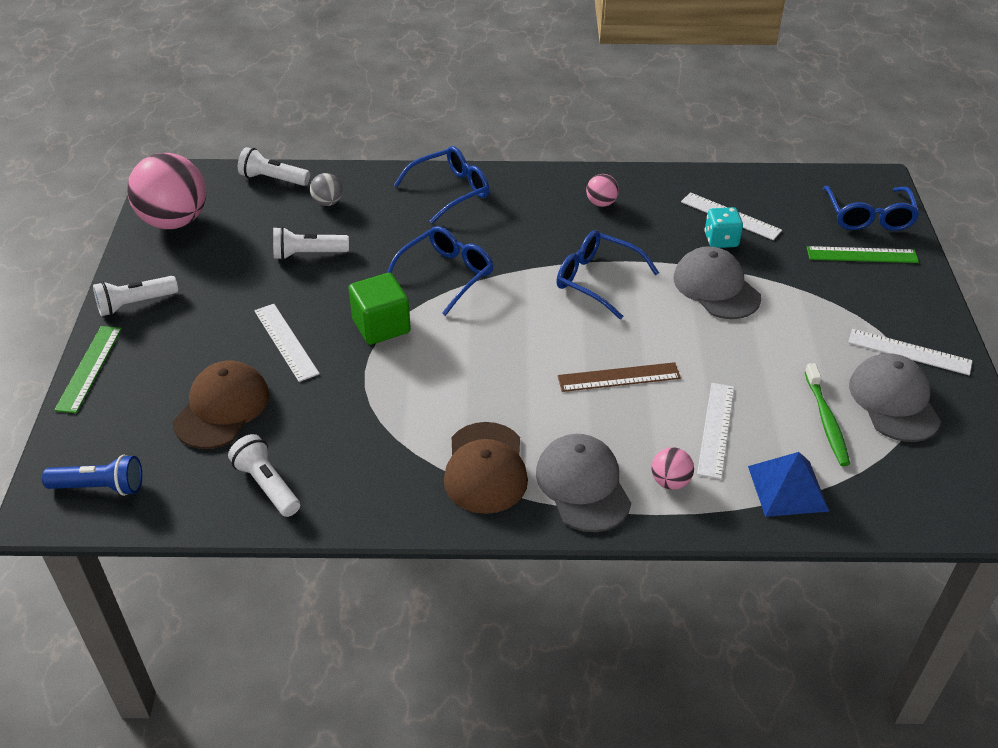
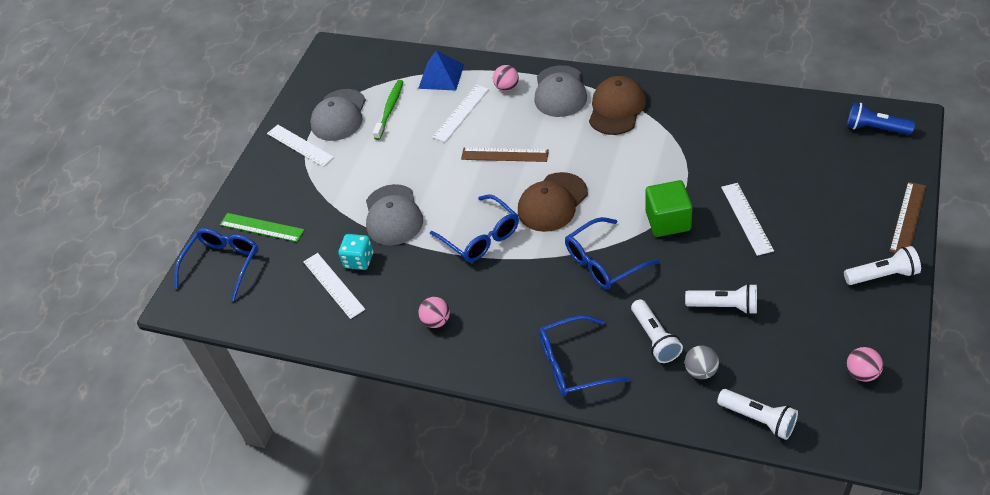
camera: 155 degrees left, 5 degrees up
(89, 368) = (907, 218): green ruler -> brown ruler
(174, 221) = (862, 373): pink ball -> pink ball, size x0.44
(222, 408) = (795, 171): brown cap -> brown cap (552, 202)
(267, 485) = (760, 116): white flashlight -> white flashlight (655, 338)

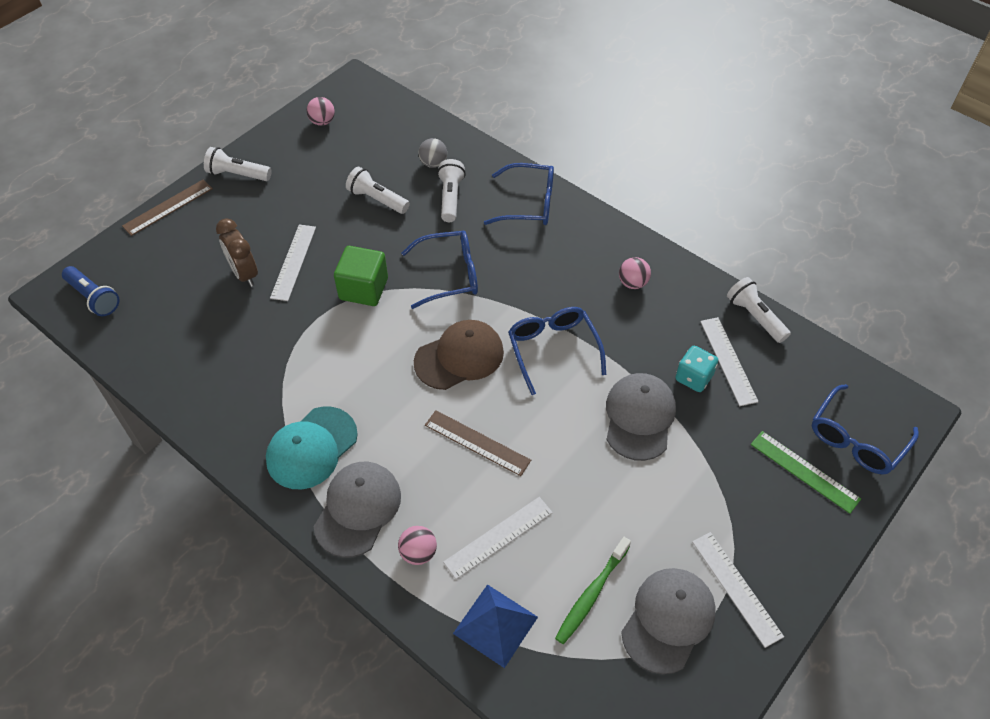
camera: 165 degrees left, 5 degrees up
(616, 108) = (311, 448): brown cap -> turquoise cap
(758, 419) = (417, 122): white flashlight -> white flashlight (755, 317)
(777, 192) = (244, 274): none -> brown clock

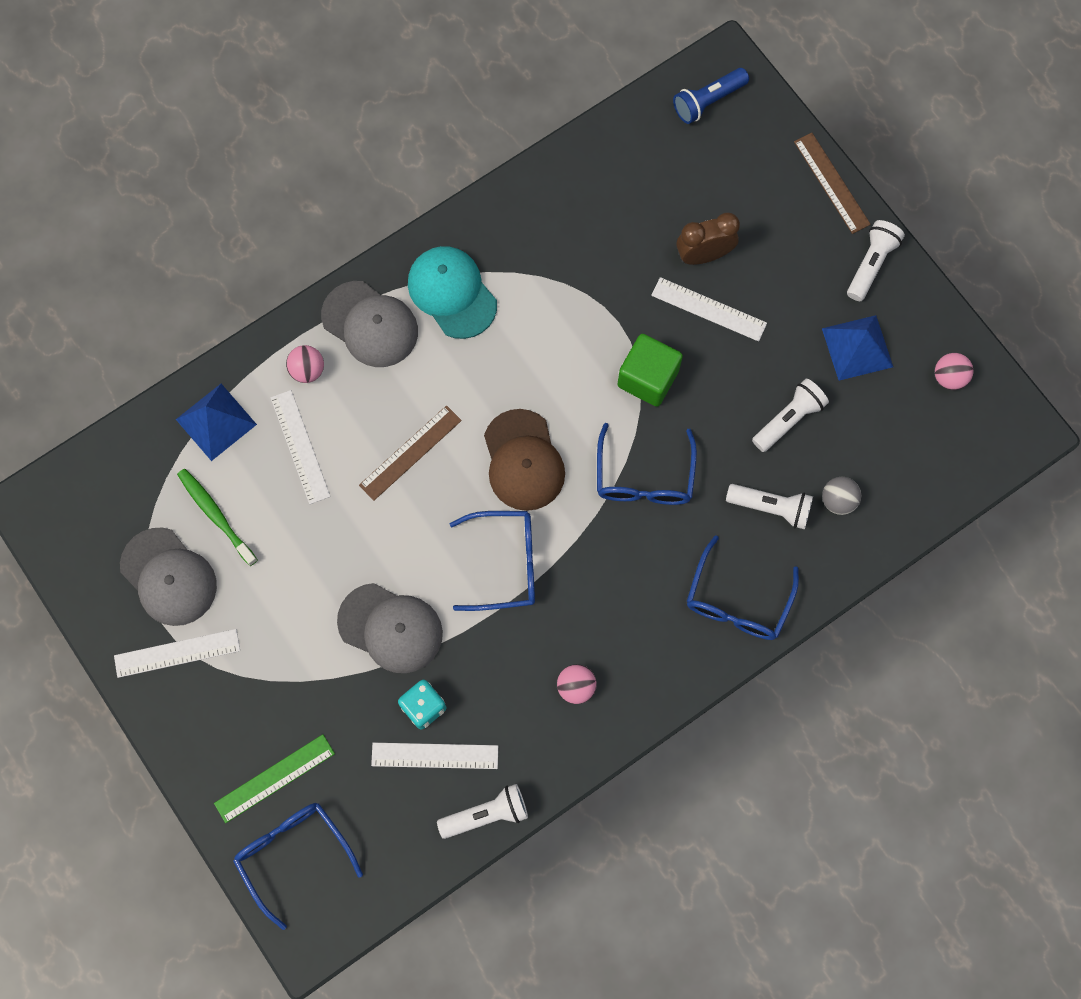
camera: 105 degrees right, 20 degrees up
(309, 172) = (857, 347): none -> blue pyramid

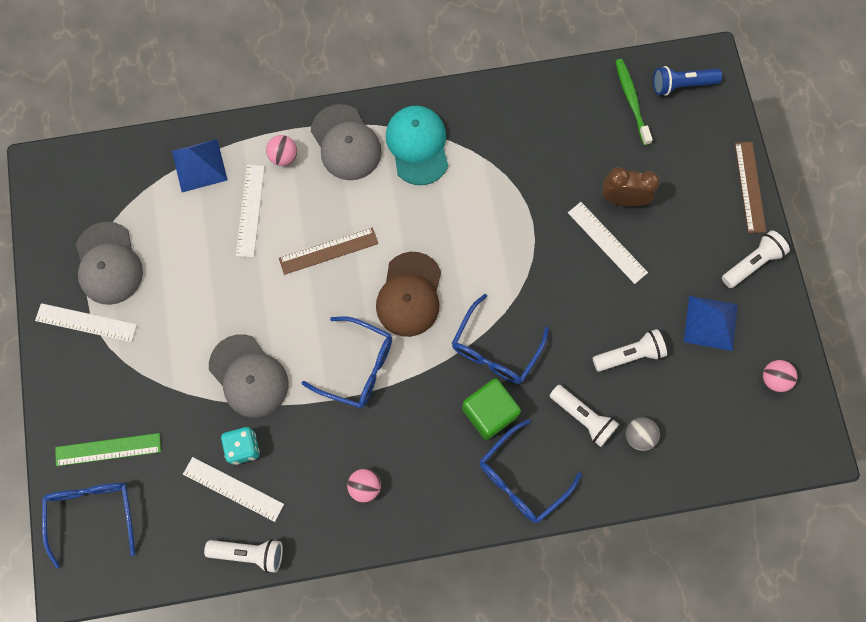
camera: 25 degrees right, 0 degrees up
(216, 515) = (165, 233): green toothbrush -> green toothbrush (631, 100)
(648, 378) = (534, 274): green cube -> green cube (489, 412)

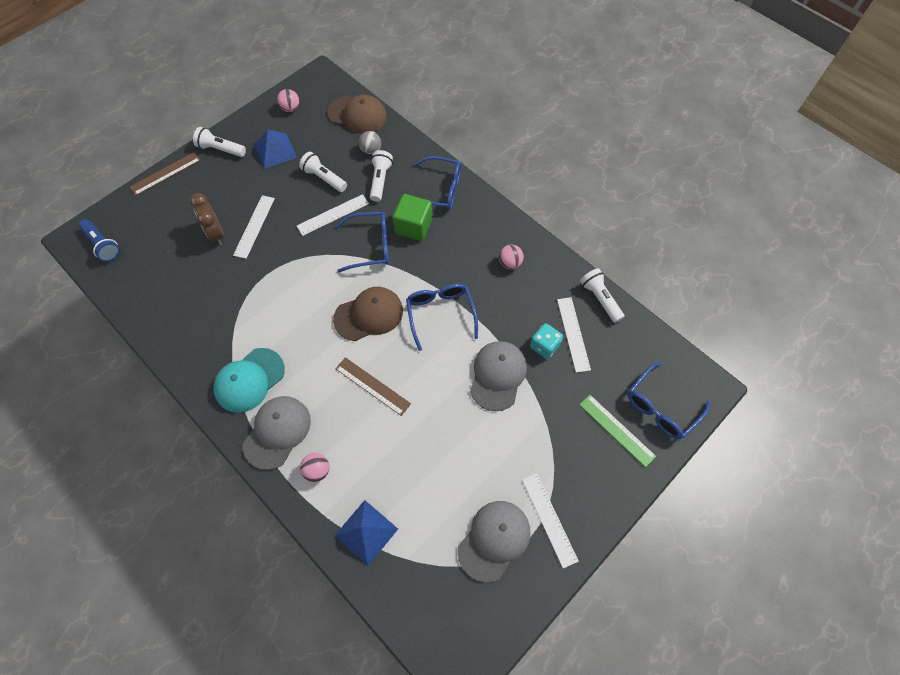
camera: 125 degrees left, 10 degrees down
(250, 210) = (378, 463): white ruler -> white ruler (333, 215)
(631, 100) = (132, 267): green toothbrush -> none
(711, 456) = (357, 115): none -> brown cap

